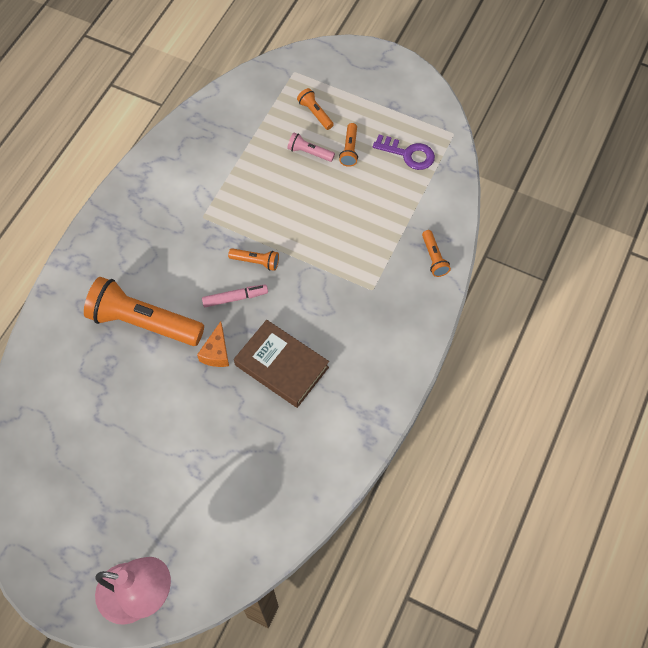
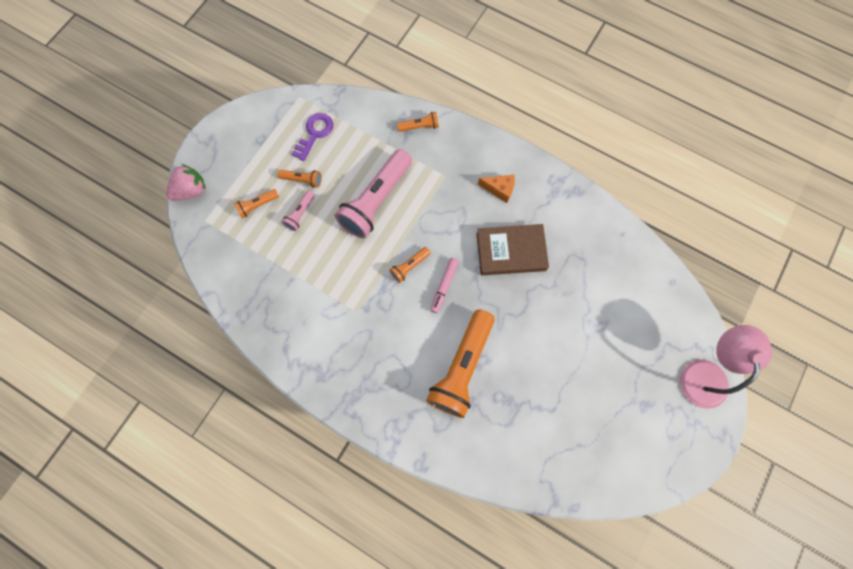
camera: 85 degrees left, 10 degrees up
(216, 352) = (495, 304): orange cheese -> orange cheese (499, 189)
(235, 298) = (444, 286): pink marker -> pink marker turned 150 degrees counterclockwise
(256, 262) = (409, 266): orange flashlight -> orange flashlight turned 150 degrees counterclockwise
(281, 366) = (510, 251): brown book -> brown book turned 45 degrees clockwise
(326, 55) = (191, 191): none -> pink strawberry
(332, 222) = (376, 201): none -> pink flashlight

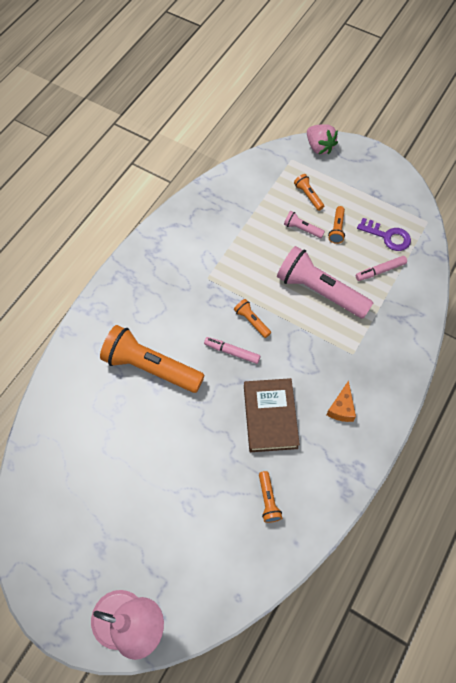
camera: 90 degrees right, 10 degrees down
(354, 144) = (380, 271): none -> pink marker
(420, 126) = (408, 330): orange flashlight -> orange flashlight (268, 500)

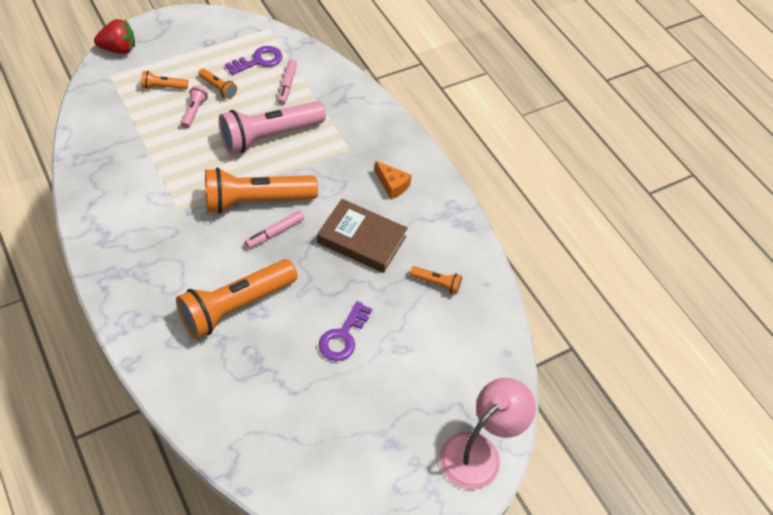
camera: 65 degrees left, 10 degrees down
(172, 457) = (343, 336): none -> purple key
(252, 321) = (256, 201): orange flashlight -> orange flashlight, size x2.25
(302, 229) = (194, 111): pink flashlight -> pink flashlight turned 135 degrees clockwise
(319, 147) = (118, 49): pink strawberry -> red strawberry

